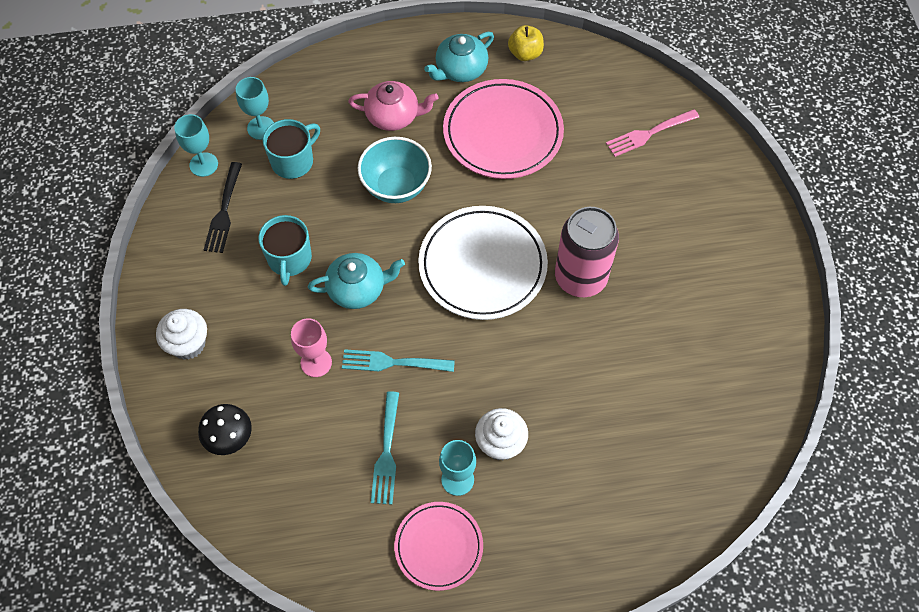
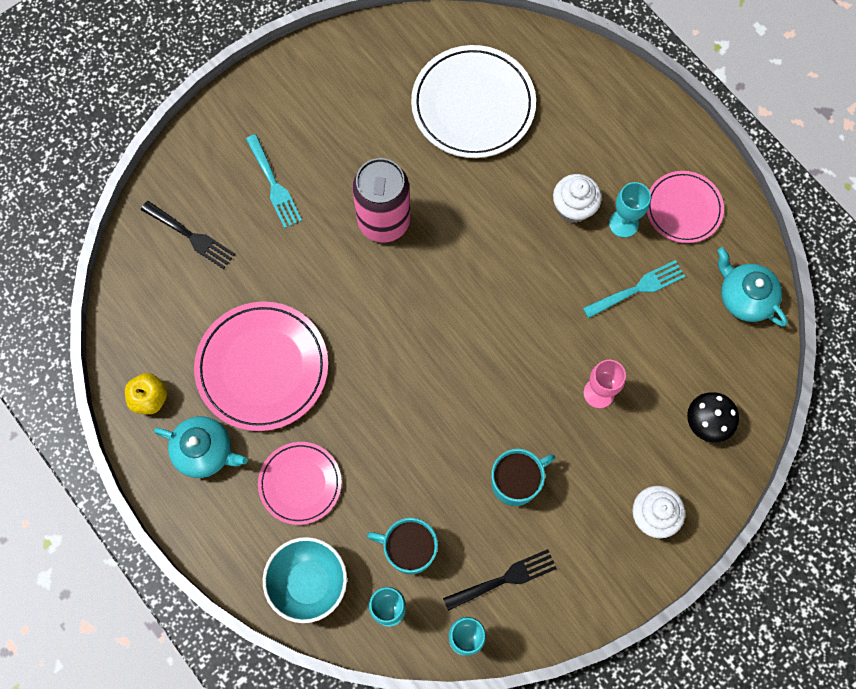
camera: 120 degrees left, 10 degrees up
(357, 289) = (508, 401): turquoise teapot -> turquoise teapot (745, 297)
(392, 362) = (558, 330): turquoise fork -> turquoise fork (274, 185)
(393, 116) = (300, 483): pink teapot -> pink plate
(396, 186) = (381, 432): turquoise bowl -> turquoise bowl (308, 583)
(482, 265) = (420, 308): white plate -> white plate (473, 105)
(649, 133) = (191, 236): pink fork -> black fork

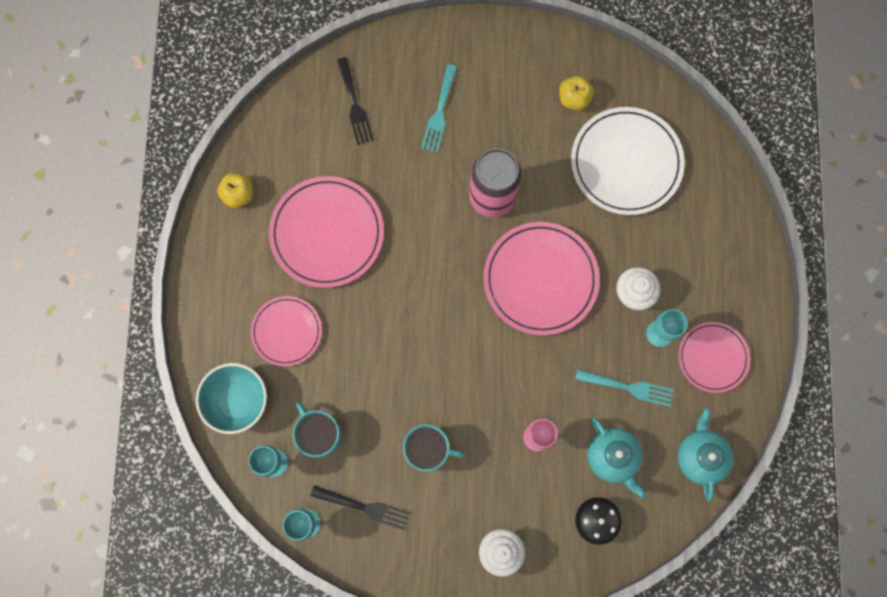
camera: 40 degrees right, 5 degrees up
(205, 451) = (244, 259): turquoise teapot -> turquoise teapot (612, 457)
(382, 85) = (574, 99): none -> yellow apple
(486, 258) = (540, 279): none -> pink plate

